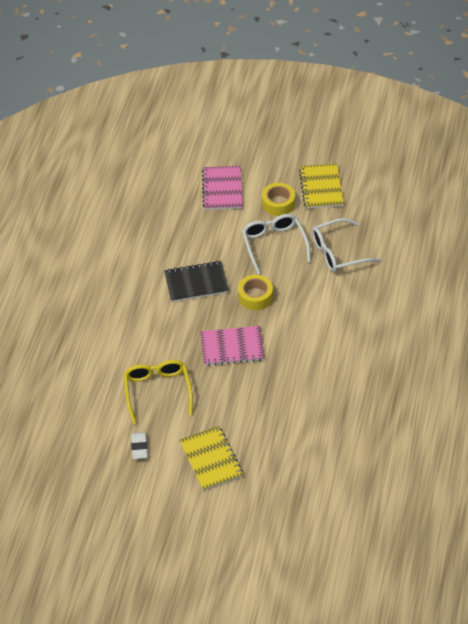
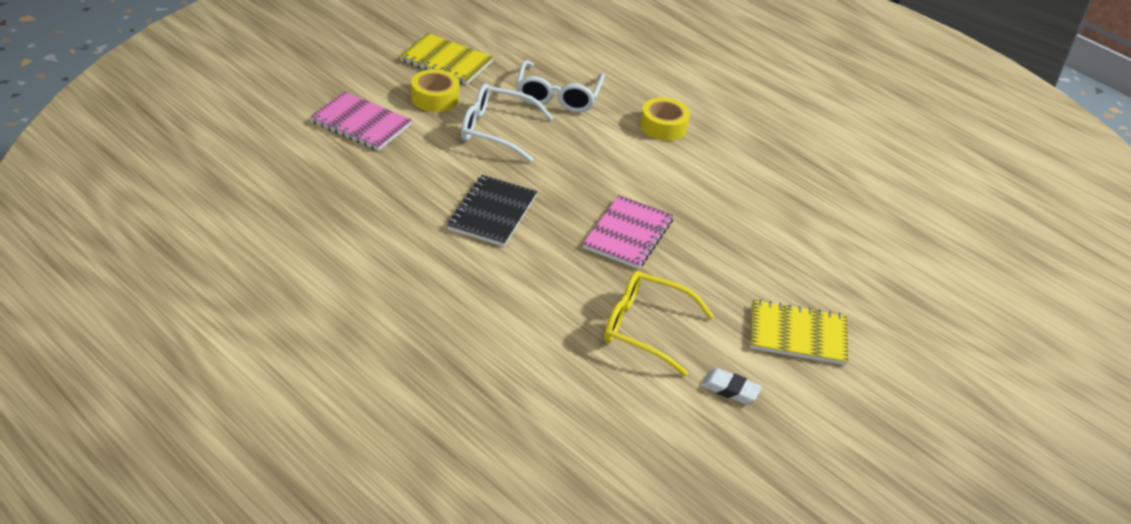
camera: 65 degrees left, 10 degrees down
(255, 296) = (563, 180): yellow tape -> yellow tape (663, 126)

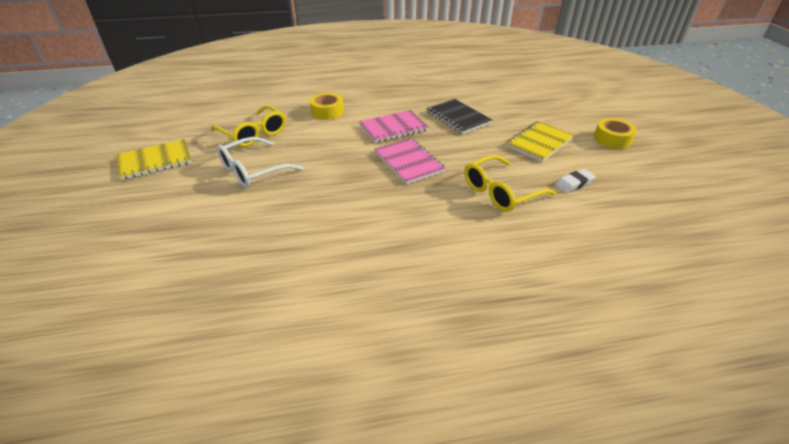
camera: 50 degrees left, 0 degrees up
(361, 124) = (159, 231): pink notebook -> pink notebook (393, 128)
(434, 98) = (184, 182): yellow tape -> yellow tape (612, 139)
(492, 213) = (334, 208): black notebook -> black notebook (458, 118)
(557, 96) = (253, 134): white glasses -> yellow glasses

